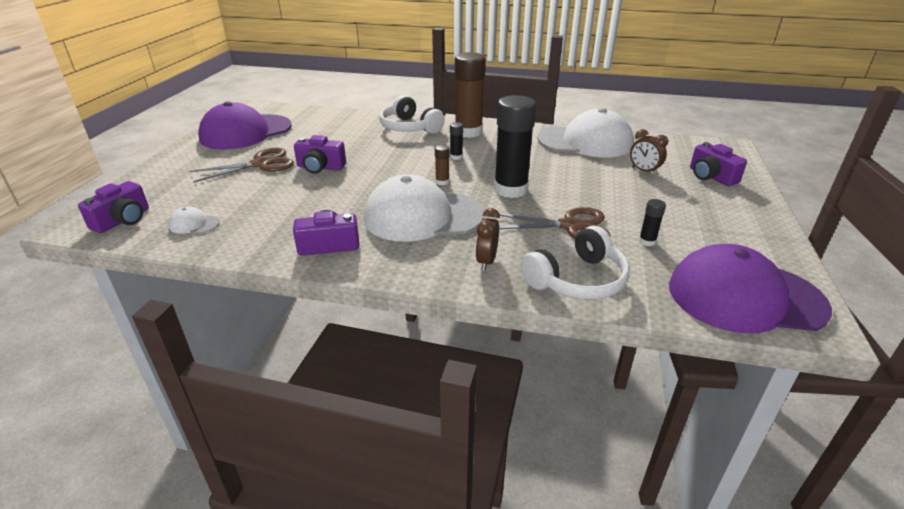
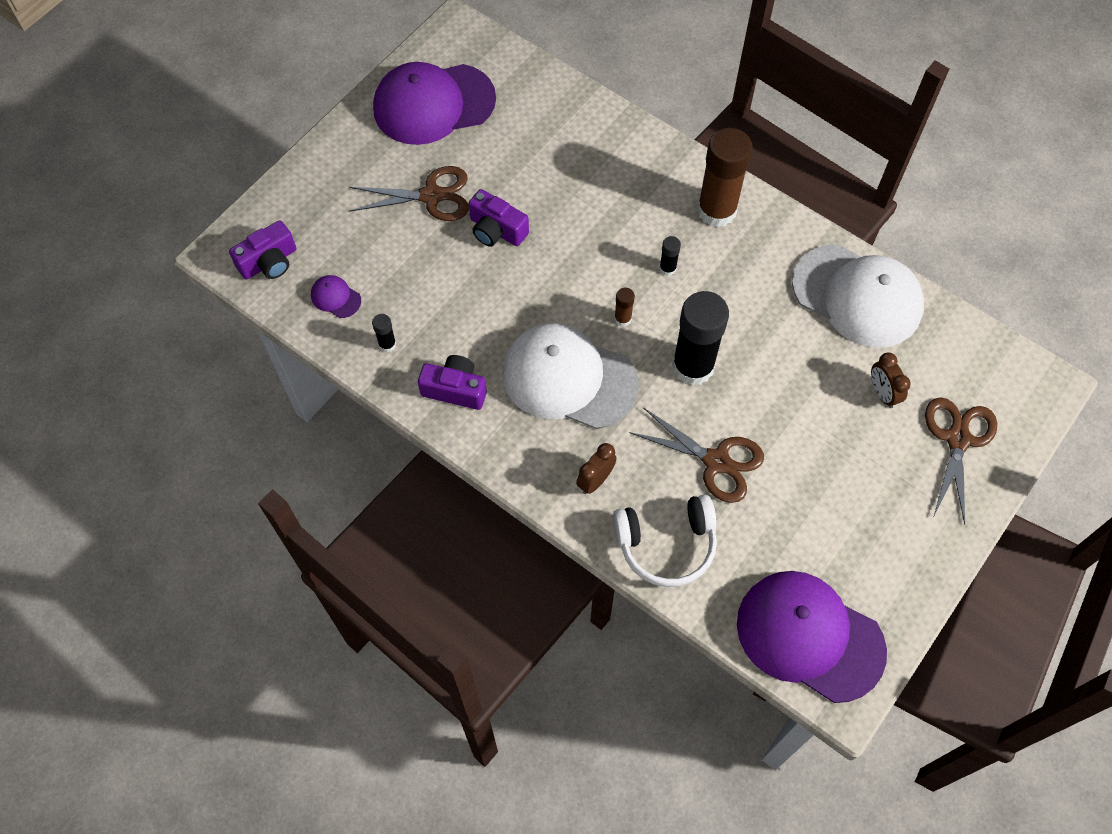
camera: 25 degrees right, 30 degrees up
(194, 224) = (335, 297): white cap -> purple cap
(409, 127) = (644, 169): white headphones -> none
(647, 241) = (779, 520): black glue stick -> black glue stick (387, 344)
(711, 177) = (957, 439): purple camera -> brown scissors

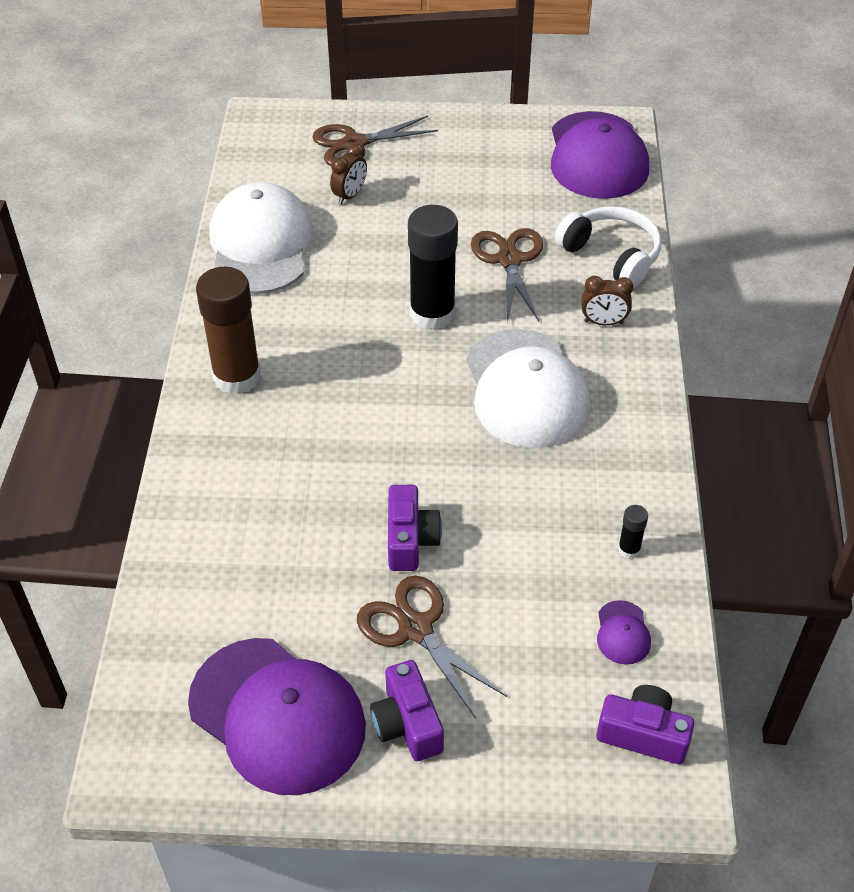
camera: 125 degrees left, 15 degrees down
(455, 389) = (620, 464): purple camera -> purple camera (407, 723)
(622, 319) = (426, 384): brown glue stick -> none
(667, 268) = (339, 380): black glue stick -> none

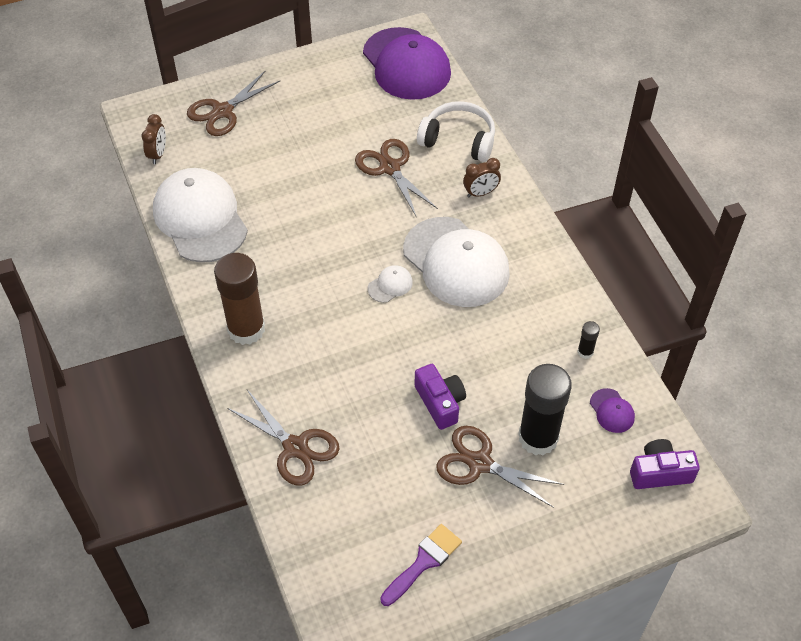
camera: 25 degrees left, 5 degrees up
(210, 524) = (295, 447): none -> brown scissors
(277, 715) = (424, 562): purple cap -> purple brush
(350, 195) = (244, 155): brown clock -> brown clock (158, 154)
(407, 723) = (511, 530): purple camera -> none
(431, 387) = (390, 285): none -> white cap
(432, 314) = (359, 229): black glue stick -> black glue stick (538, 438)

